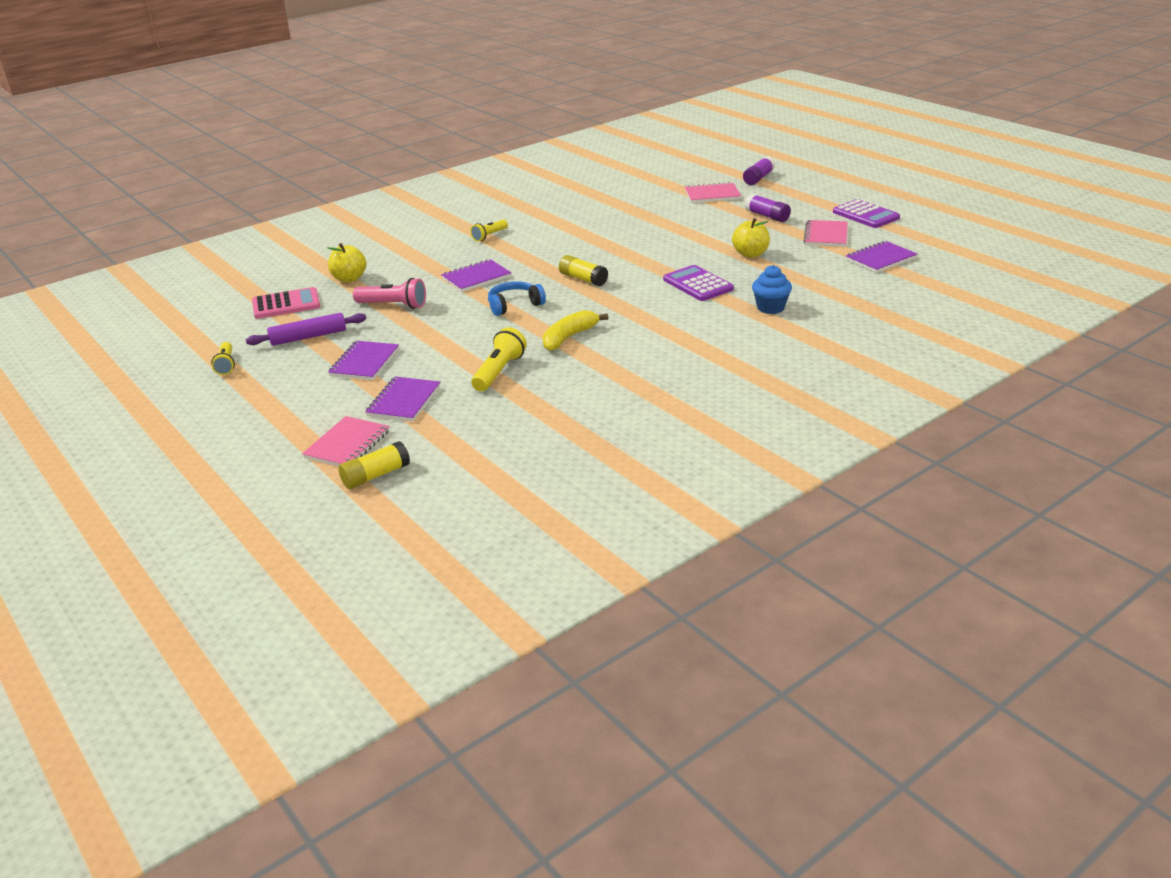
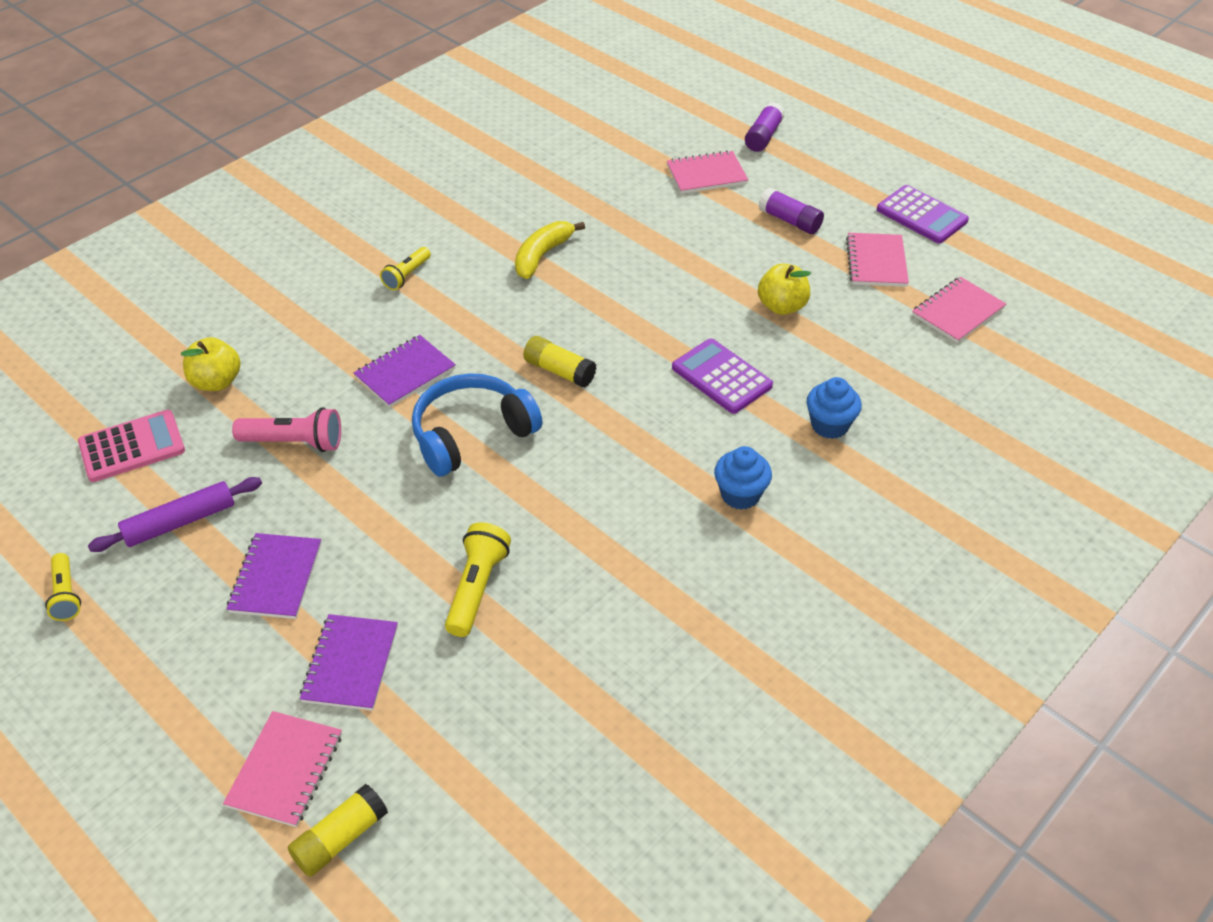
camera: 10 degrees left, 15 degrees up
(514, 305) = (472, 434): blue headphones -> blue headphones, size x1.54
(569, 337) = (562, 504): yellow banana -> yellow banana (542, 255)
(696, 337) = (740, 495): none -> blue cupcake
(880, 259) = (957, 312): purple notebook -> pink notebook

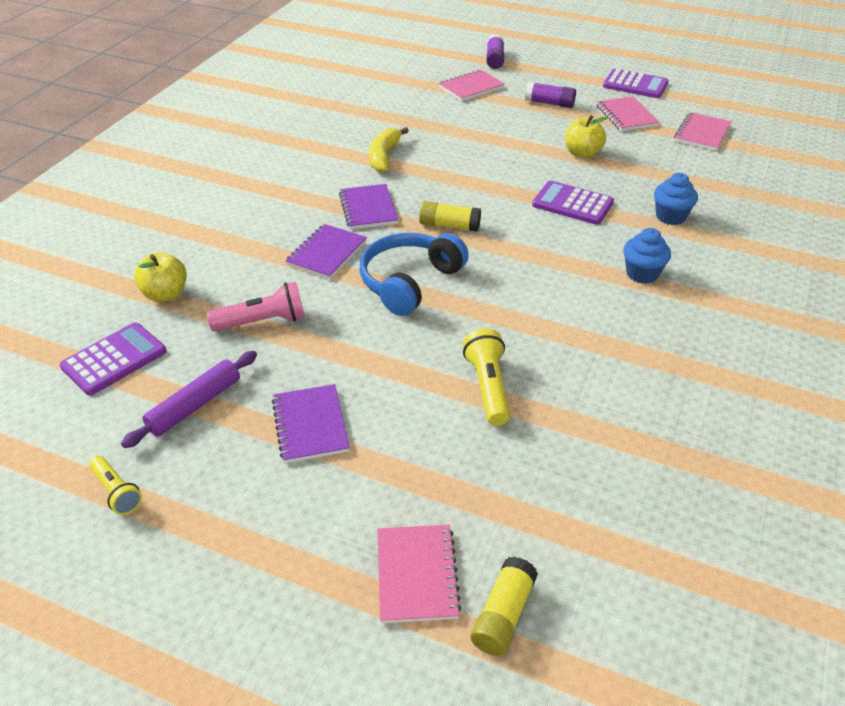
camera: 20 degrees left, 5 degrees down
(132, 447) = (114, 359): pink calculator -> purple calculator
(351, 664) = (420, 472): purple notebook -> purple notebook (368, 209)
(407, 276) = (285, 189): yellow flashlight -> none

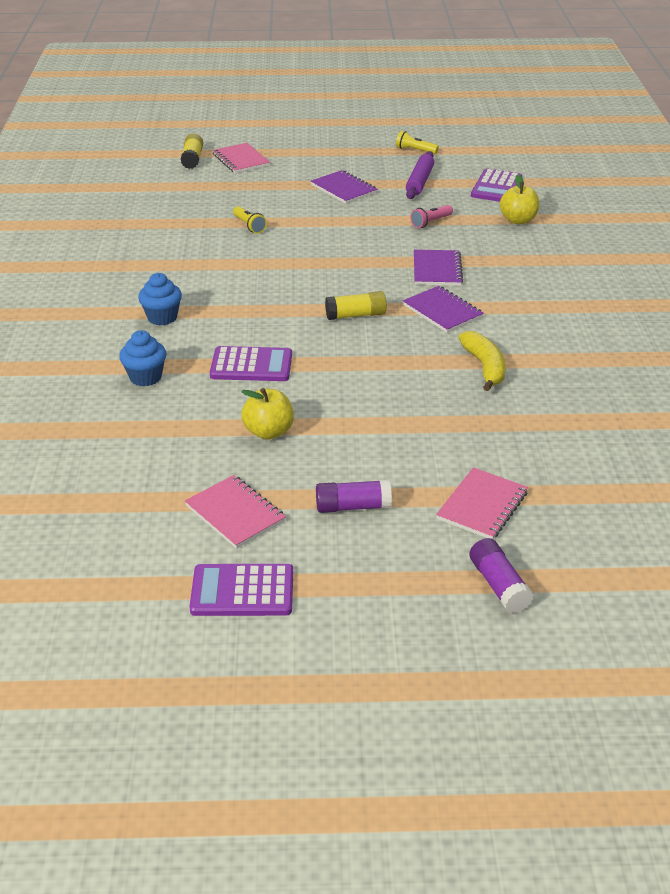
camera: 155 degrees right, 5 degrees down
(263, 321) = (431, 222): pink flashlight -> pink flashlight, size x0.66
(409, 282) = (351, 267): blue headphones -> none
(488, 387) = (249, 226): yellow flashlight -> yellow flashlight, size x0.66
(702, 133) = (121, 509): pink notebook -> none

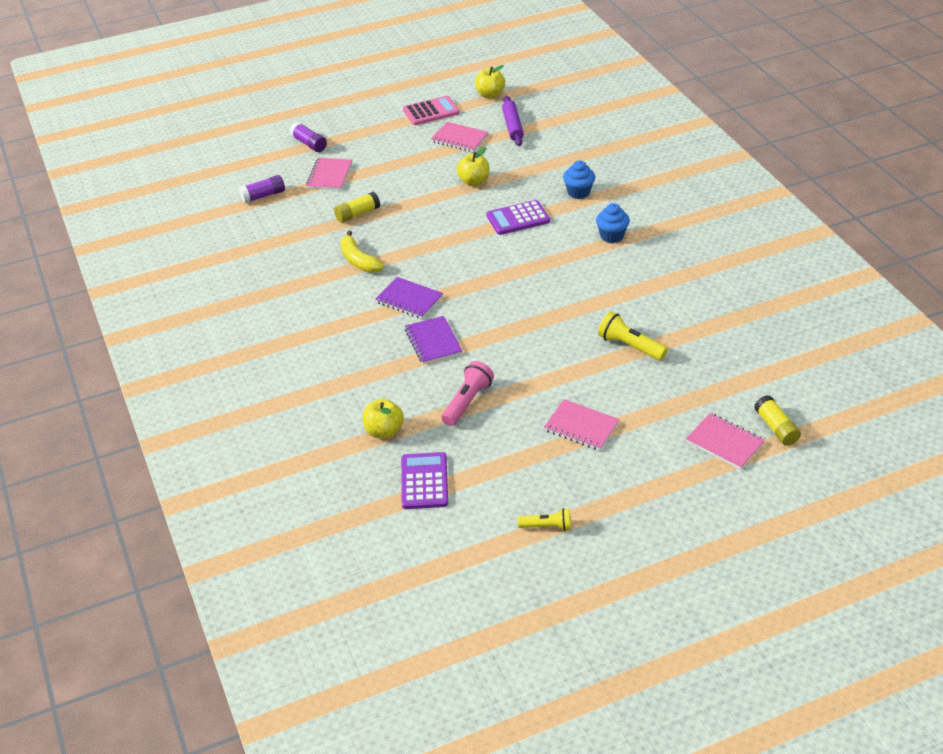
camera: 160 degrees right, 5 degrees up
(110, 597) = (490, 95): none -> yellow apple
(242, 591) = (431, 111): purple calculator -> pink calculator
(249, 226) = (630, 346): yellow flashlight -> yellow flashlight, size x1.51
(343, 189) = (581, 427): purple notebook -> pink notebook
(353, 506) = (400, 157): purple glue stick -> purple glue stick (263, 196)
(356, 315) = (473, 277): yellow glue stick -> yellow glue stick (357, 214)
(419, 182) = (510, 464): purple rolling pin -> purple rolling pin (512, 126)
(431, 222) = (467, 401): pink flashlight -> pink flashlight, size x1.51

